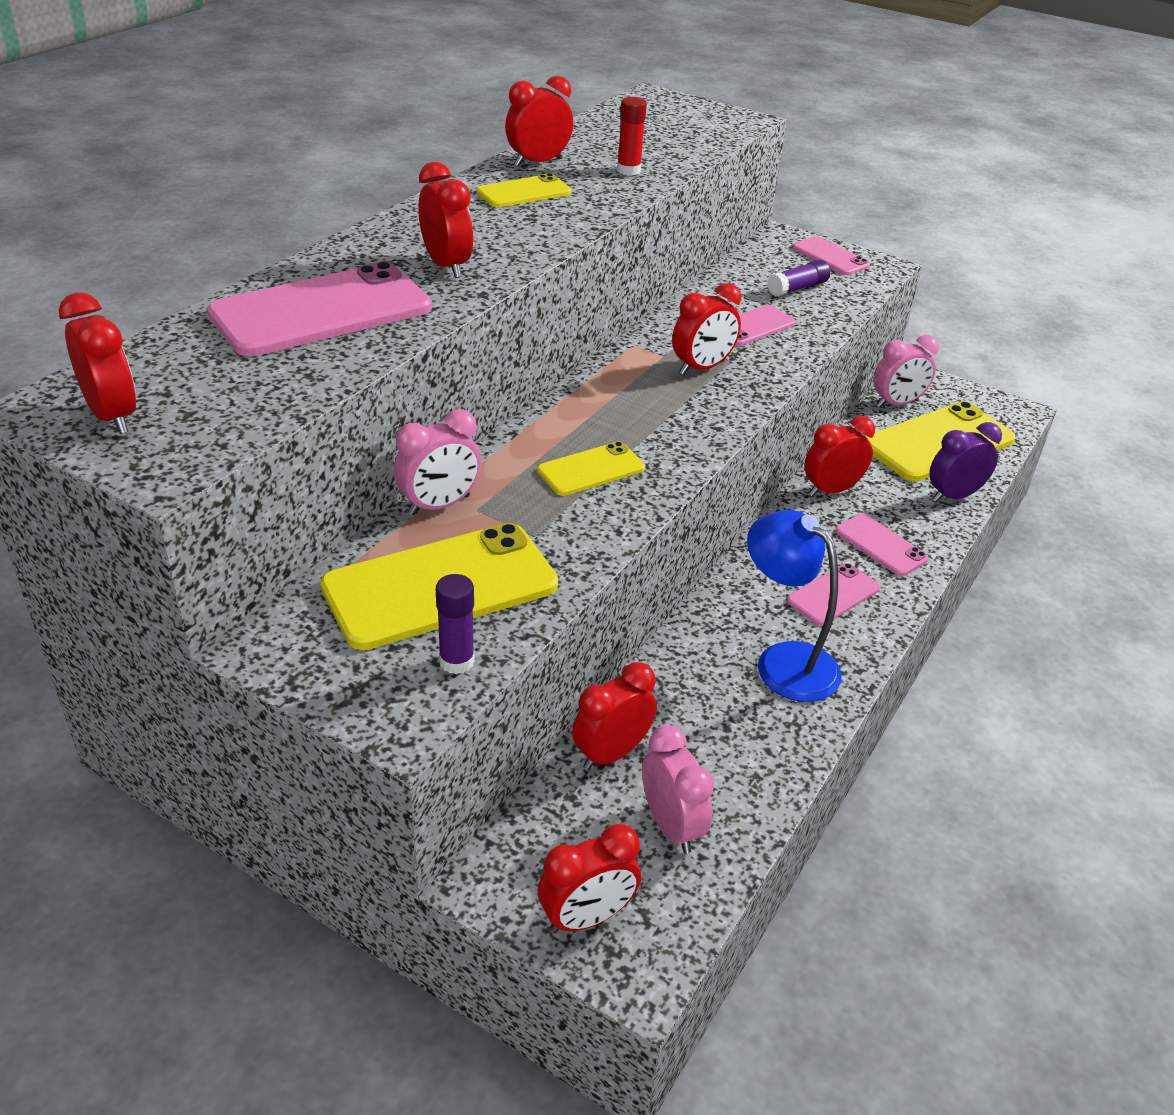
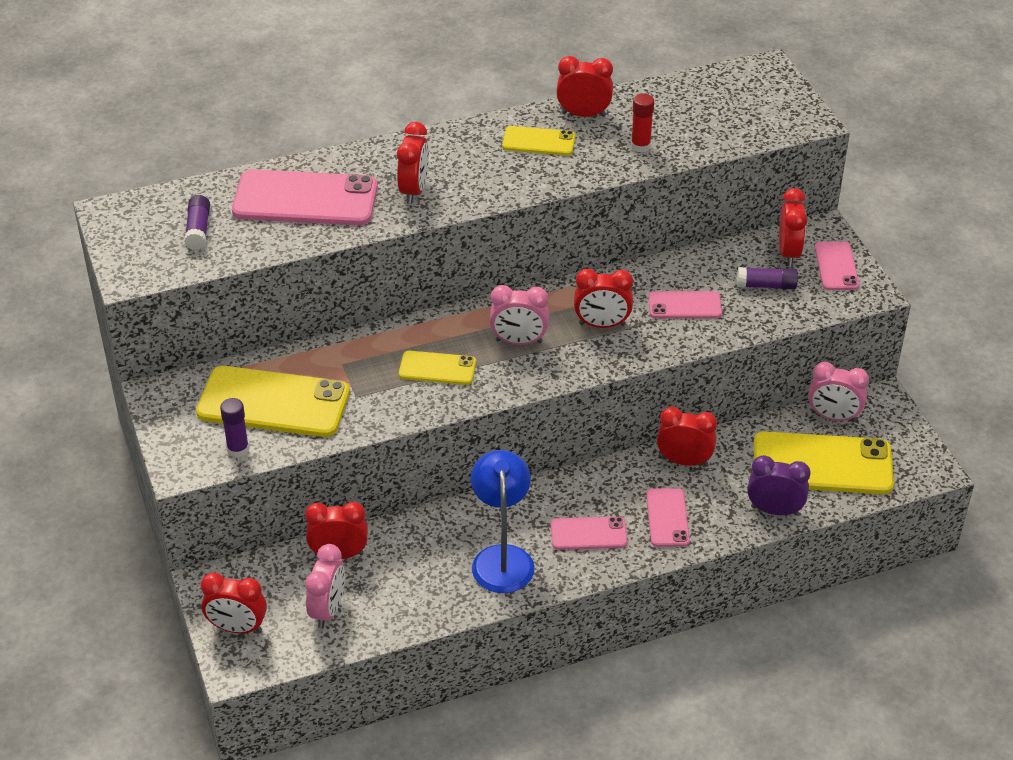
camera: 40 degrees right, 5 degrees up
(112, 416) = (136, 231): red clock -> red clock (788, 253)
(209, 385) = (198, 230): none -> purple glue stick
(439, 505) = (324, 351): pink clock -> pink clock (519, 341)

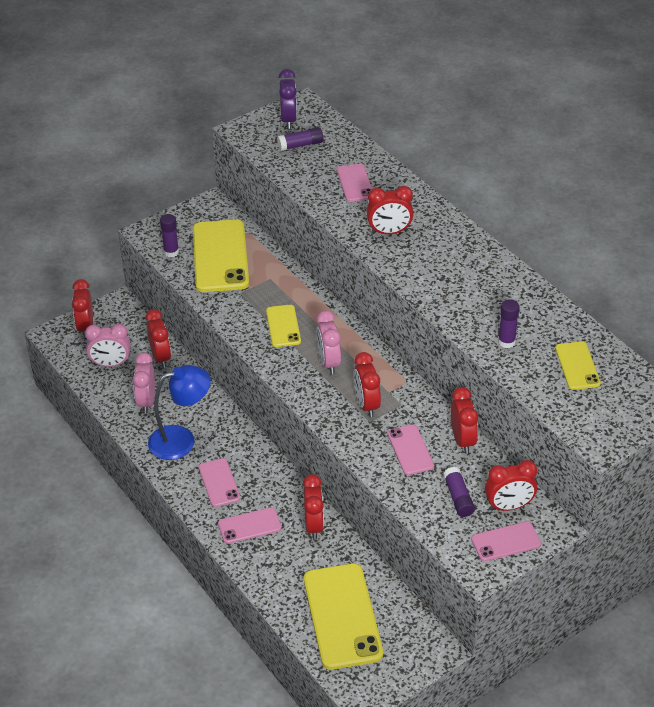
camera: 75 degrees right, 0 degrees up
(305, 199) = (355, 183): pink phone -> pink phone, size x0.53
(538, 141) = (482, 283): yellow phone -> yellow phone (577, 366)
(583, 114) = (532, 301): red clock -> red clock (462, 440)
(640, 146) = (506, 342): red glue stick -> purple glue stick
(774, 510) = (279, 591): purple clock -> purple clock (288, 120)
(833, 416) = (402, 616): pink clock -> pink clock (146, 401)

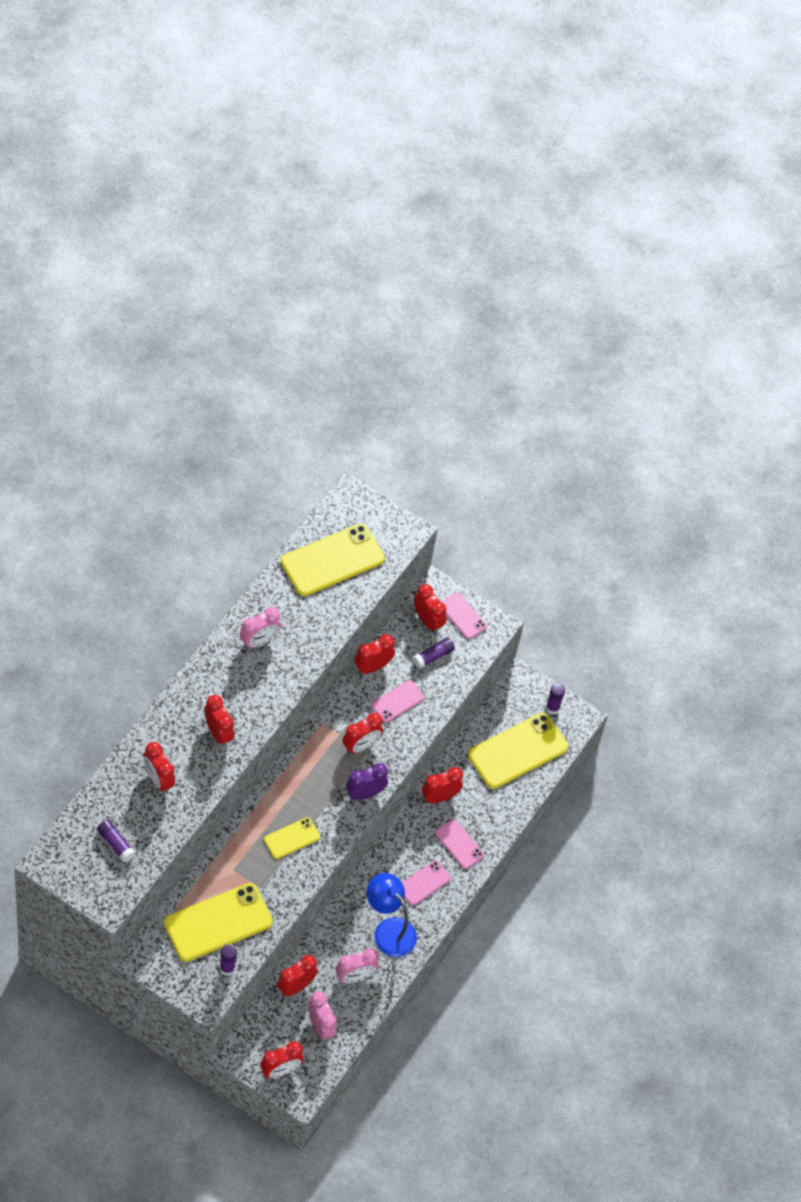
camera: 120 degrees left, 15 degrees up
(288, 120) = (78, 867): purple clock -> purple clock (365, 794)
(329, 362) = (323, 788): pink clock -> pink clock (259, 641)
(355, 183) = (158, 780): pink phone -> red clock
(506, 342) = (324, 614): purple glue stick -> purple glue stick (552, 708)
(577, 366) = (332, 560): yellow phone -> yellow phone, size x1.90

